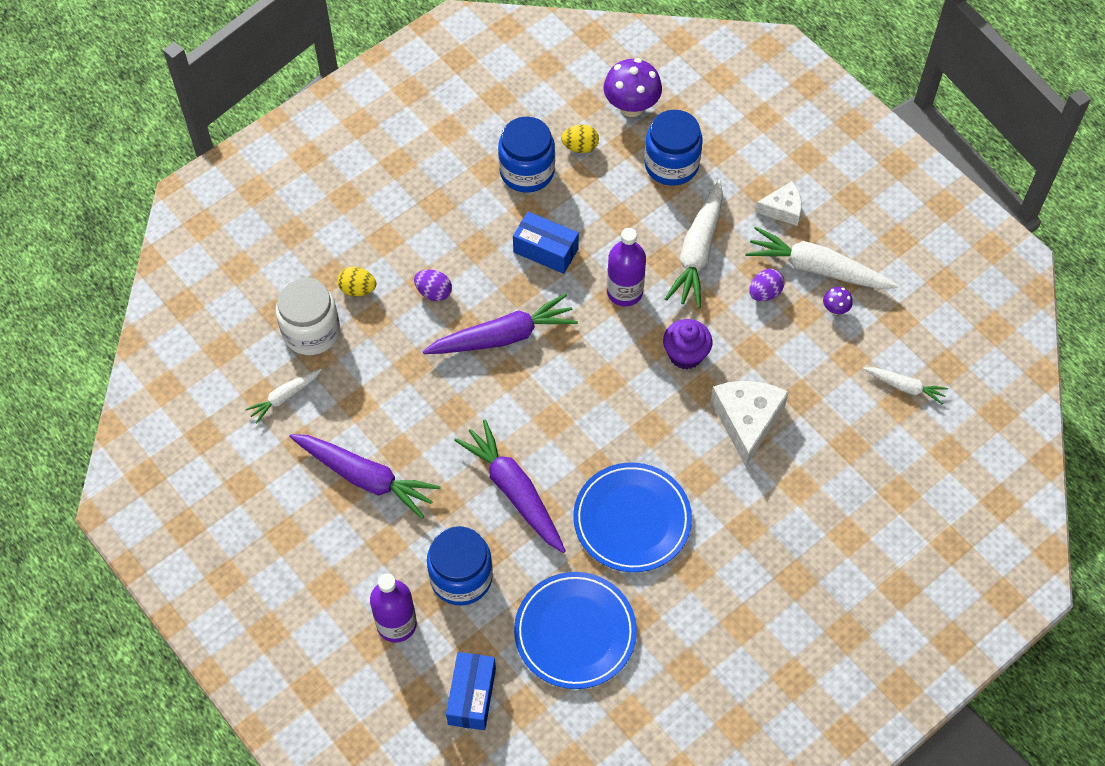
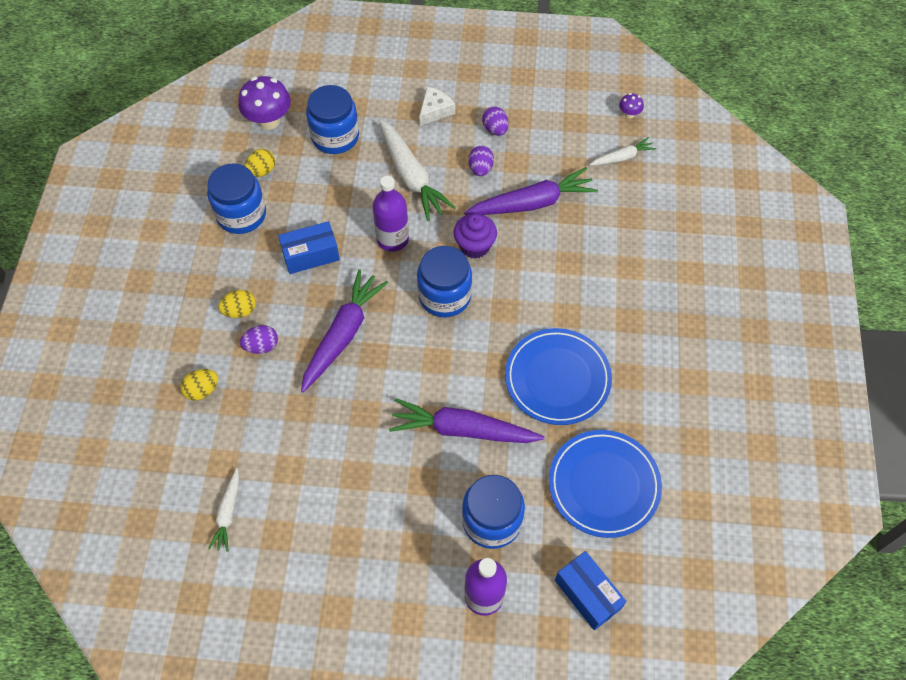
camera: 45 degrees left, 0 degrees up
(311, 331) = (198, 449): white jar -> none
(365, 477) = (350, 515): purple carrot -> purple carrot (532, 203)
(446, 250) = (240, 311): none -> yellow egg
(615, 374) = (444, 296): none -> blue jar
(747, 421) = (556, 255): white cheese -> none
(817, 268) = (495, 129): white carrot -> purple egg
(835, 309) = (532, 145): purple mushroom -> purple mushroom (629, 114)

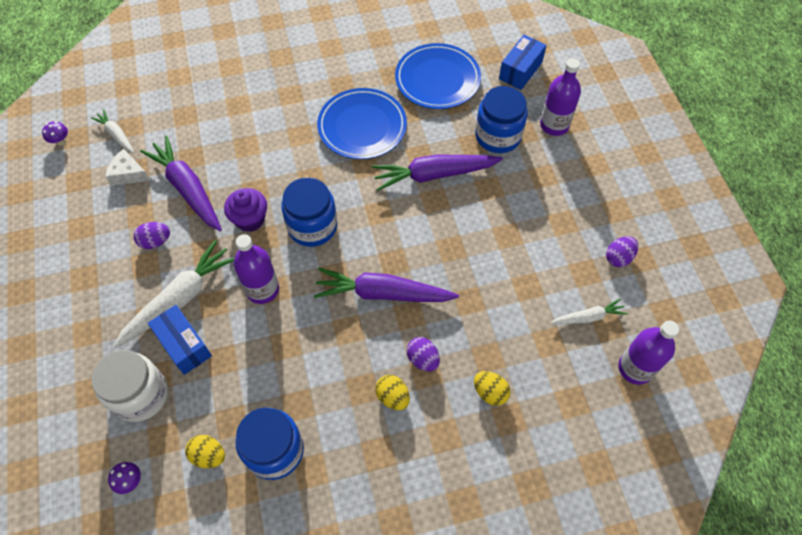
camera: 110 degrees left, 0 degrees up
(155, 532) = (635, 368): none -> purple bottle
(269, 121) = (130, 481): purple mushroom -> purple mushroom, size x0.48
(311, 255) = (305, 357): blue box -> blue box (184, 345)
(335, 137) = (140, 395): blue jar -> white jar
(435, 110) = (83, 307): white cheese -> white cheese (128, 174)
(463, 430) = (434, 175): purple carrot -> purple carrot turned 90 degrees clockwise
(495, 129) = (100, 244): purple egg -> purple egg (618, 258)

